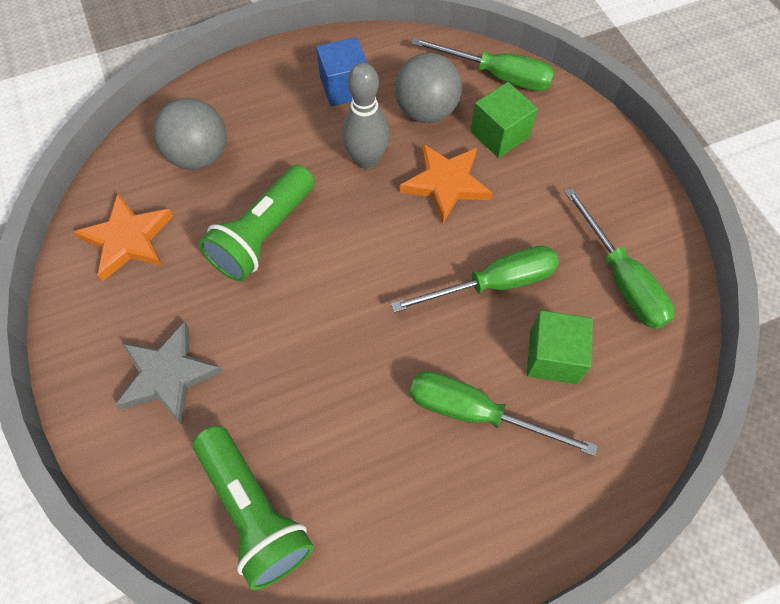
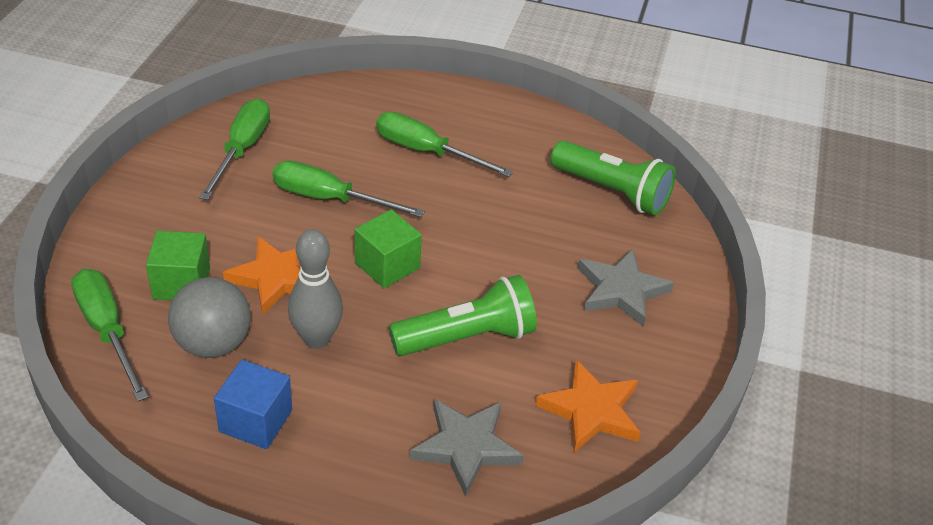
camera: 145 degrees left, 20 degrees down
(199, 156) = (466, 447): grey ball -> grey star
(254, 511) = (612, 192): green flashlight -> green flashlight turned 120 degrees clockwise
(476, 413) = (426, 152): green screwdriver -> green screwdriver turned 150 degrees clockwise
(553, 357) = (344, 145): green cube -> green cube (387, 265)

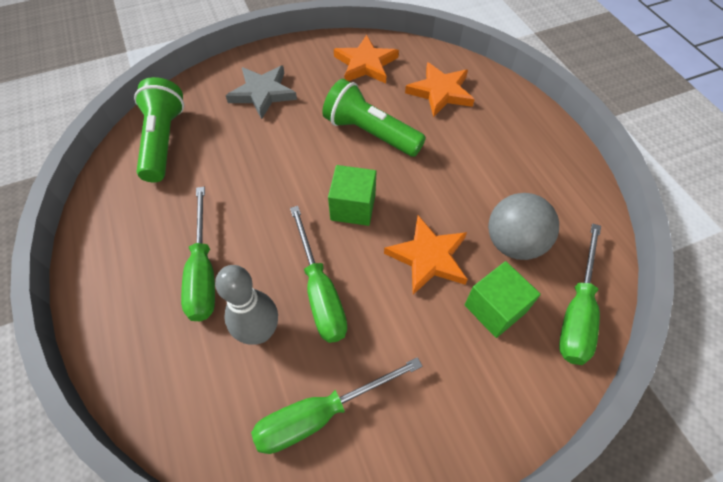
camera: 125 degrees left, 15 degrees up
(255, 421) = (530, 179): blue cube -> none
(316, 339) = (449, 196): grey bowling pin -> grey bowling pin (260, 332)
(466, 447) = (440, 92): grey star -> orange star

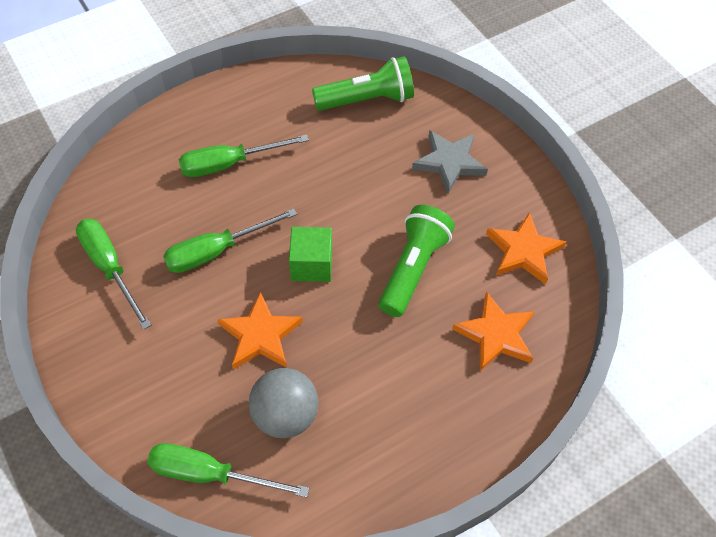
camera: 80 degrees right, 0 degrees up
(260, 332) = (177, 214): grey bowling pin -> none
(495, 308) = (209, 396): green cube -> none

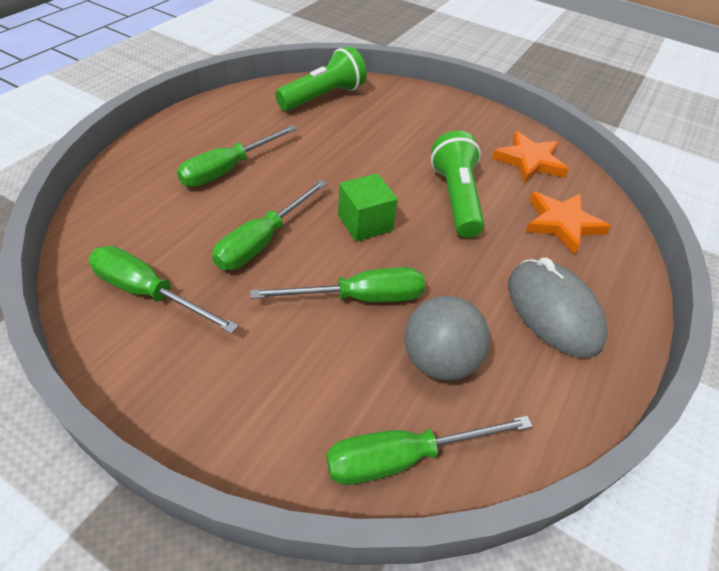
camera: 30 degrees left, 10 degrees down
(260, 335) = (359, 298): orange star -> green screwdriver
(412, 415) = (553, 311): none -> grey mouse
(449, 162) = (423, 120): grey star -> none

